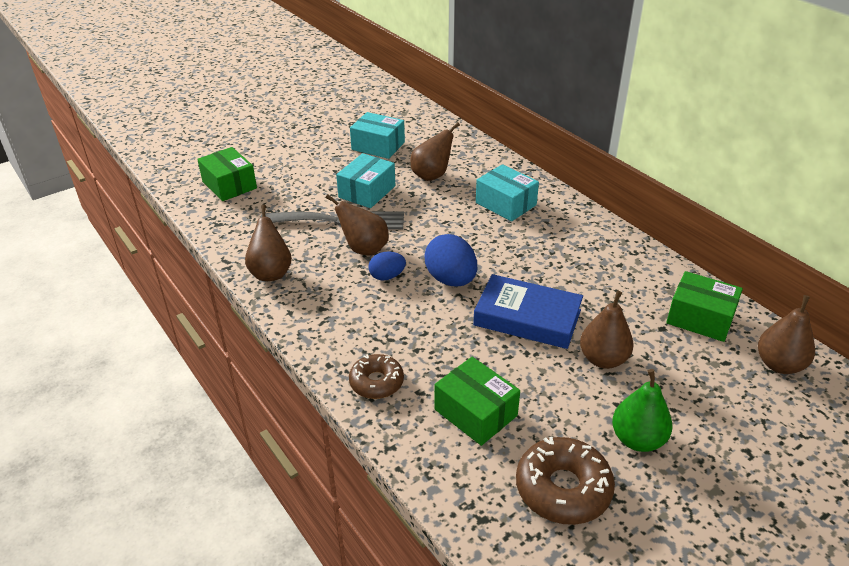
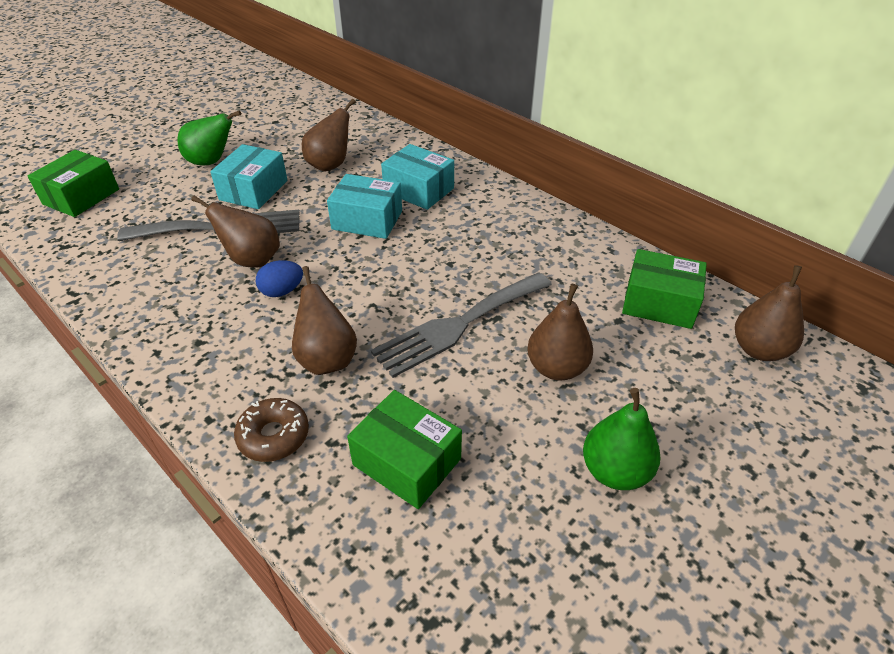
camera: 10 degrees left, 5 degrees up
(229, 185) = (81, 197): green box -> green box turned 75 degrees clockwise
(271, 272) = (132, 302): brown pear -> brown pear (327, 359)
(333, 164) = (211, 162): none -> green pear
(378, 146) = (265, 137): turquoise box -> turquoise box (367, 220)
(451, 280) = (361, 287): blue egg -> none
(527, 318) = (458, 325): blue book -> grey fork
(563, 489) = (532, 557): brown donut -> none

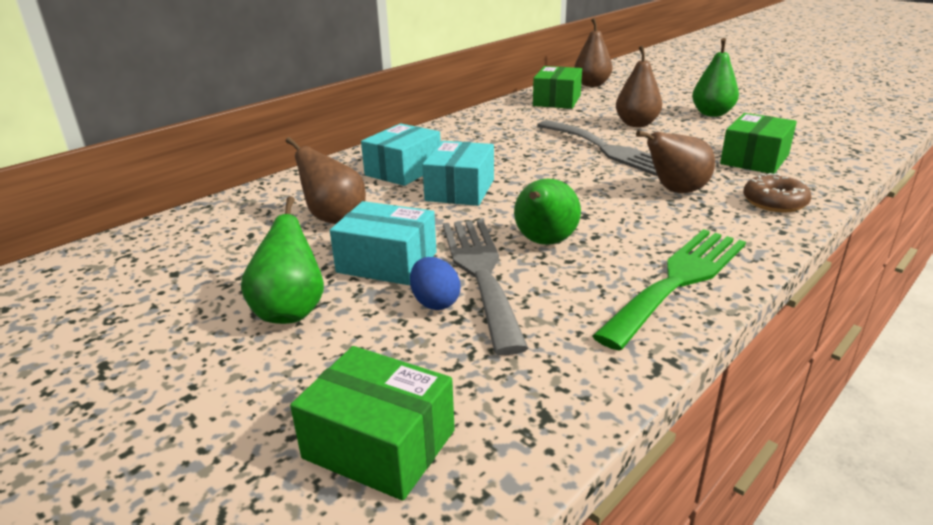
camera: 90 degrees left, 15 degrees down
(160, 323) = (678, 280): none -> green fork
(252, 260) = (544, 242): brown pear -> green pear
(282, 291) = (593, 219): blue egg -> blue egg (435, 302)

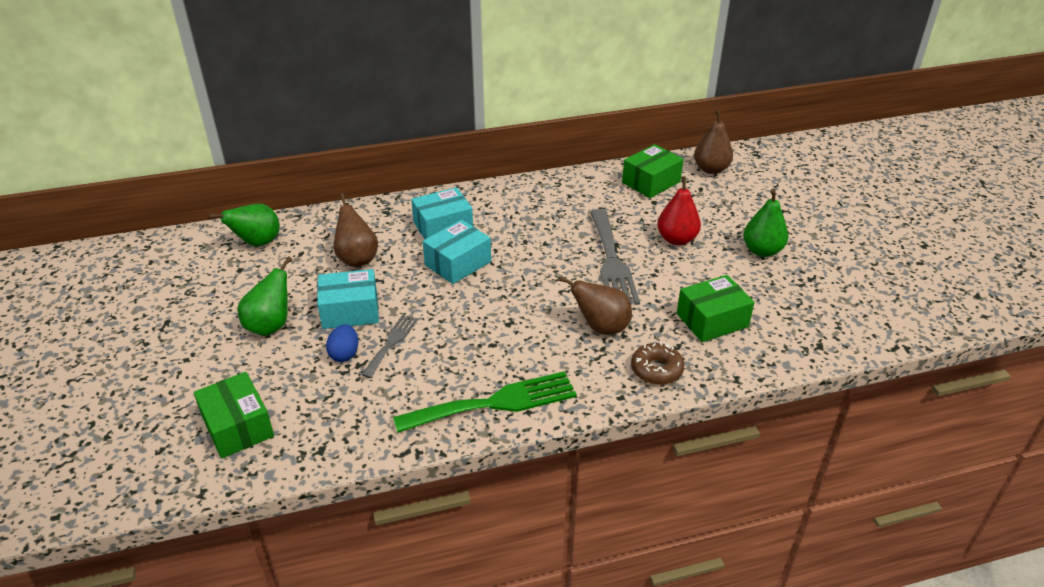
camera: 30 degrees right, 10 degrees up
(387, 262) = (350, 311): turquoise box -> turquoise box turned 60 degrees counterclockwise
(480, 272) = (391, 343): grey fork -> grey fork, size x0.55
(544, 242) = (454, 336): green pear -> green pear (257, 243)
(636, 124) = (676, 239): brown pear -> red pear

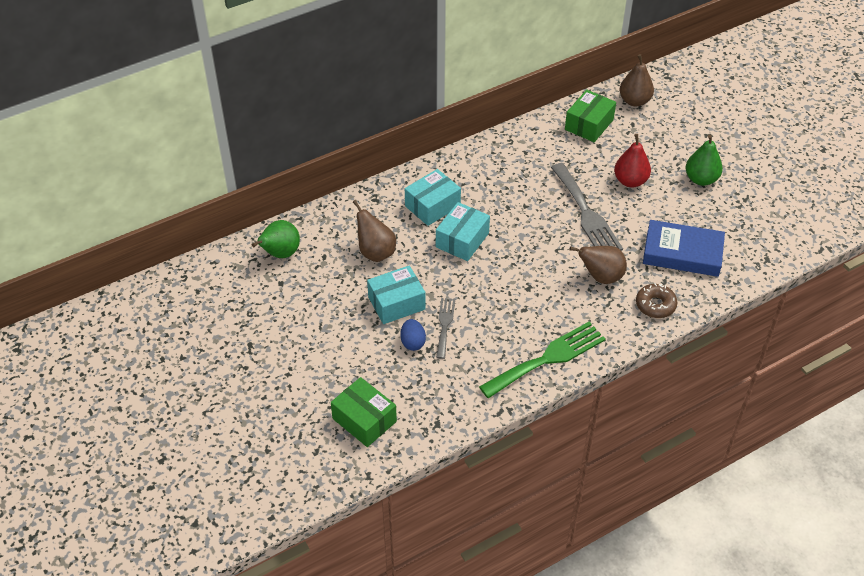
camera: 15 degrees left, 10 degrees up
(270, 326) = (339, 330): green pear -> none
(712, 320) = (682, 253): green box -> blue book

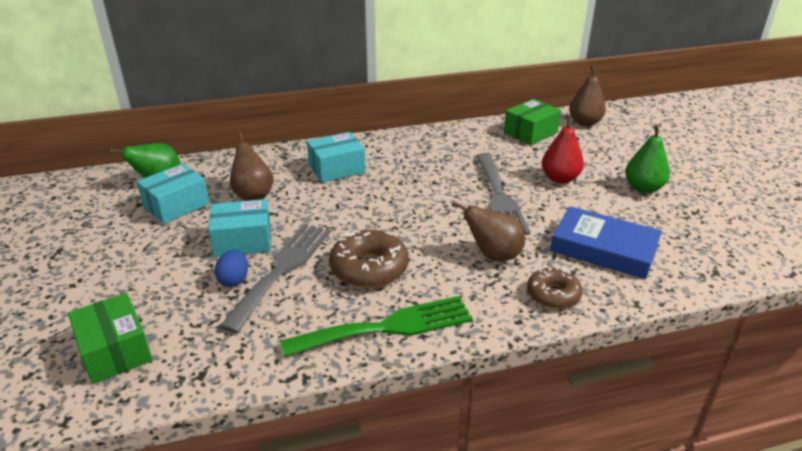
camera: 15 degrees right, 15 degrees down
(445, 325) = (282, 269): grey fork -> grey fork, size x1.82
(462, 240) = (350, 199): turquoise box -> turquoise box (176, 205)
(511, 309) = (369, 268): none -> brown donut

